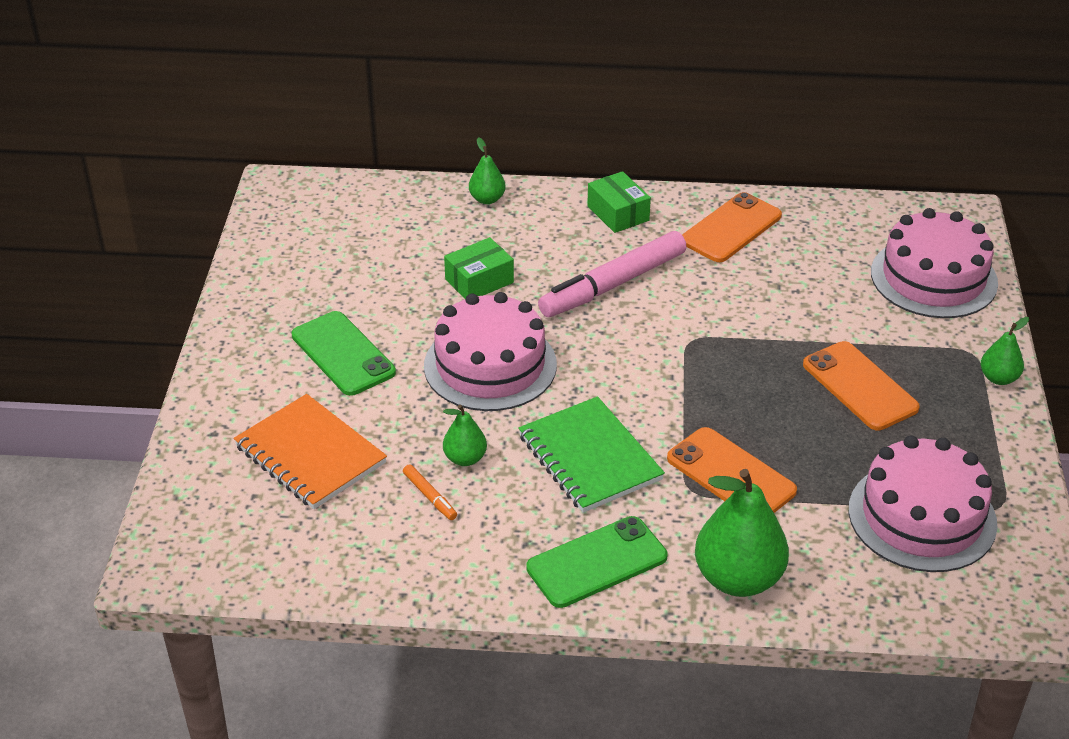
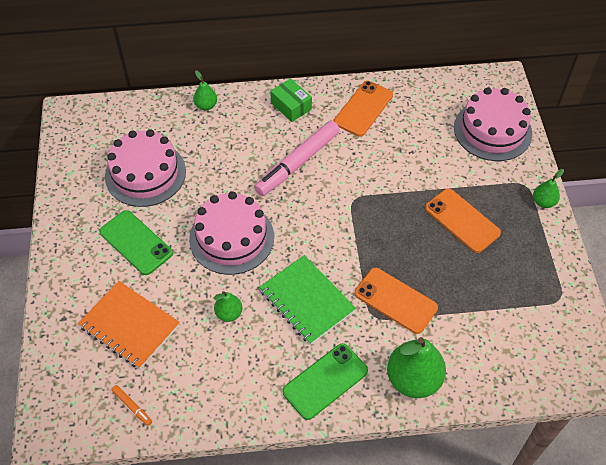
camera: 10 degrees left, 15 degrees up
(430, 496) = (212, 347): orange marker -> orange marker (132, 406)
(479, 281) = (213, 172): green box -> none
(922, 516) = (515, 314): pink cake -> pink cake (145, 173)

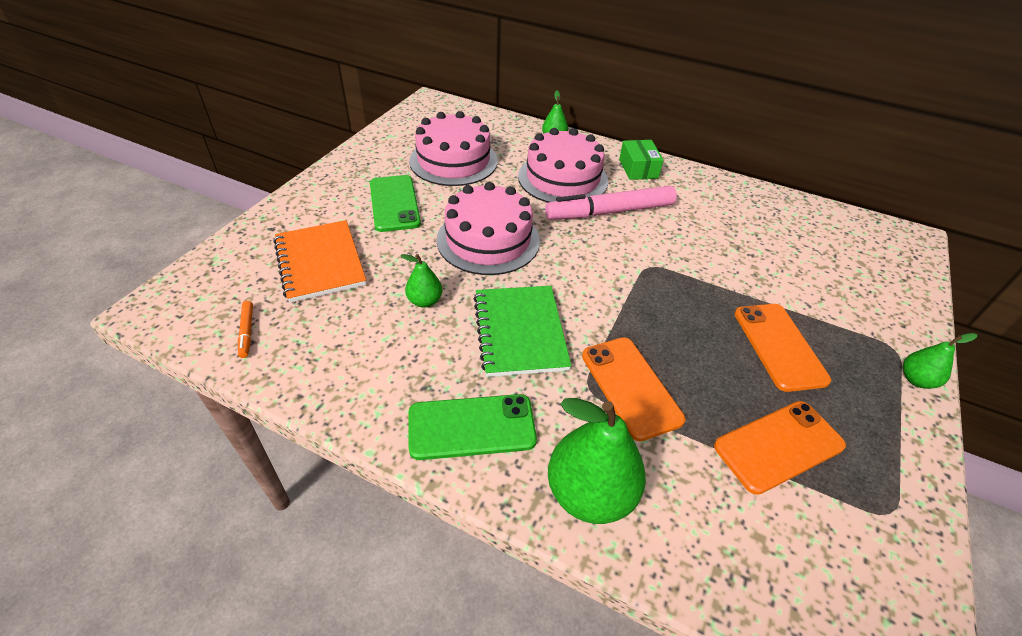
camera: 30 degrees right, 10 degrees down
(363, 108) = (717, 199): orange phone -> orange phone (778, 446)
(492, 130) = (874, 277): pink cake -> pink cake (563, 178)

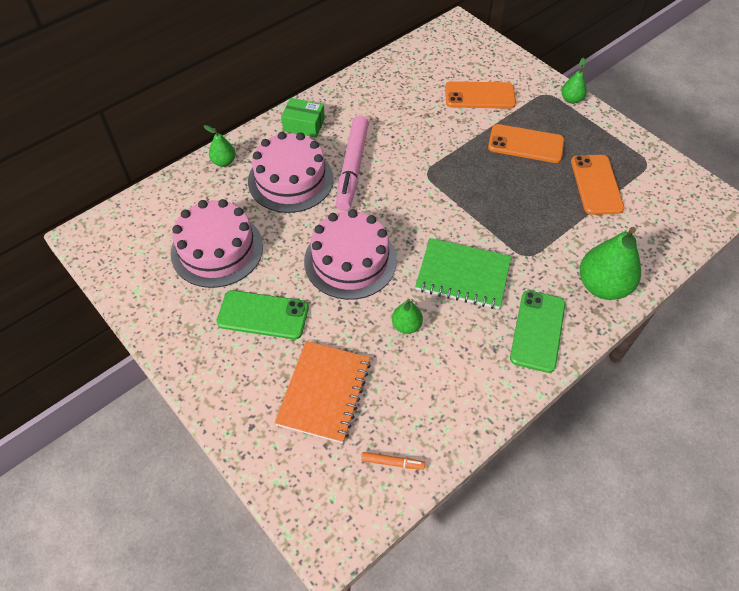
camera: 65 degrees left, 10 degrees up
(320, 263) = (324, 392): orange notebook -> orange notebook turned 75 degrees counterclockwise
(630, 387) = (533, 233): orange phone -> orange phone (479, 96)

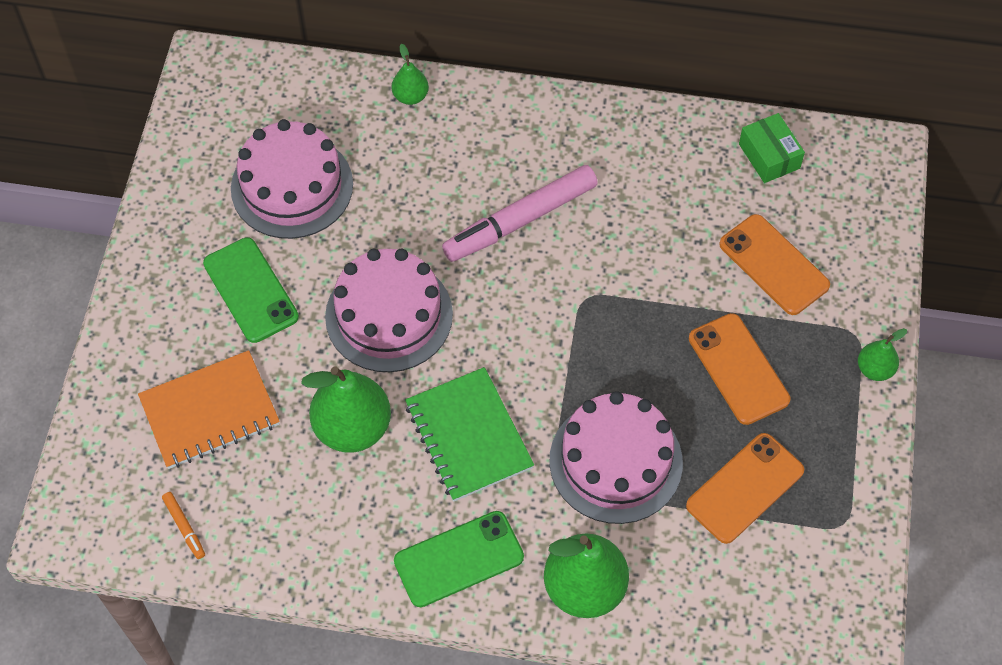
camera: 50 degrees right, 5 degrees up
(290, 180) = (446, 176): pink cake -> pink cake (615, 461)
(304, 125) = (538, 125): green box -> green box (769, 156)
(406, 325) = (352, 428): green pear -> green pear, size x1.94

